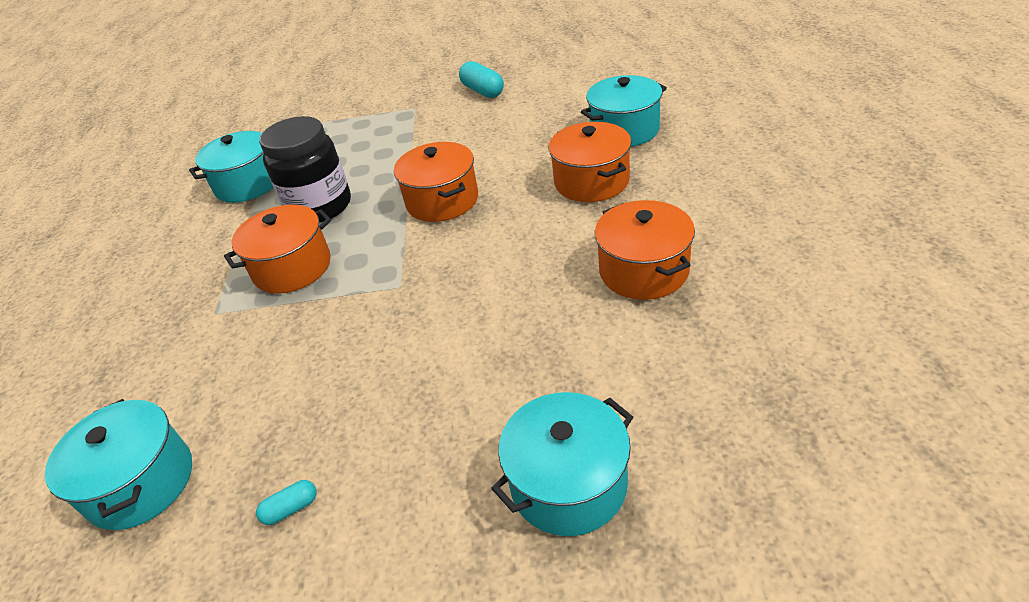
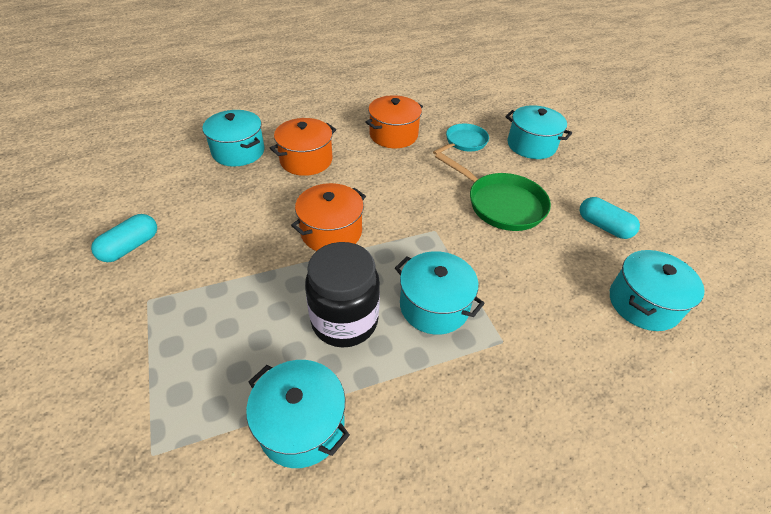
camera: 115 degrees left, 5 degrees up
(291, 508) = (603, 226): turquoise capsule -> turquoise capsule, size x1.87
(292, 268) = (434, 306): orange pot -> turquoise pot
(414, 373) = (501, 204): none -> green pan
(603, 364) = (464, 142): none -> turquoise pan

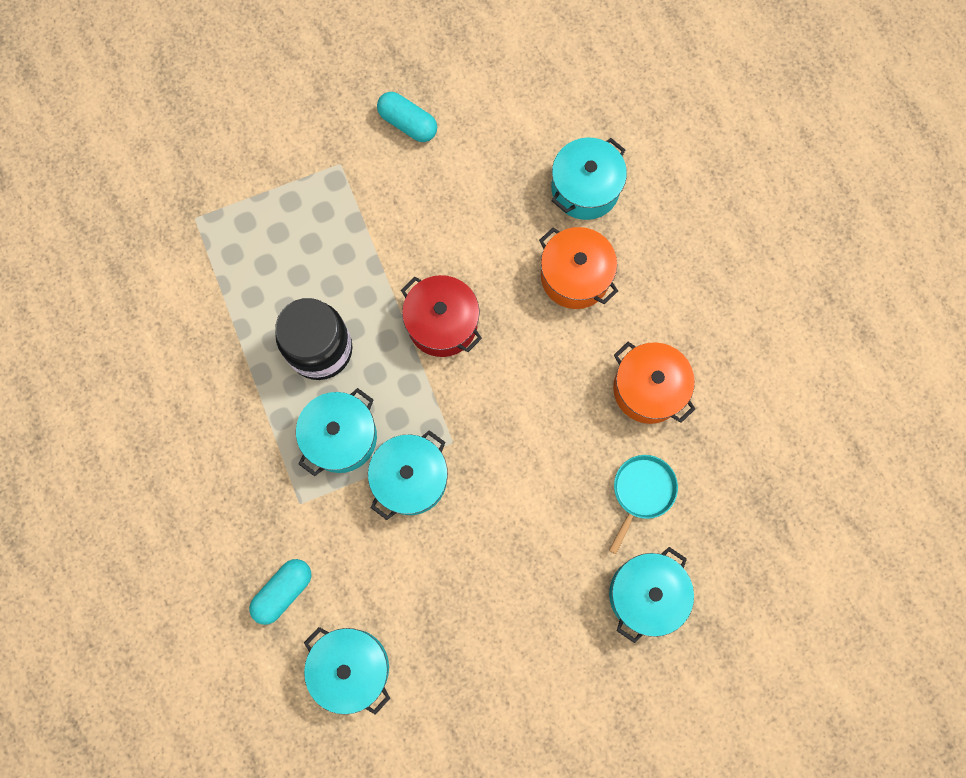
camera: 90 degrees right, 30 degrees up
(301, 424) = (217, 324): turquoise pot -> turquoise pot (410, 479)
(331, 232) = (442, 323): orange pot -> red pot
(464, 142) = (641, 492): turquoise pan -> turquoise pan turned 105 degrees counterclockwise
(501, 204) = (506, 530): green pan -> none
(603, 226) = (473, 658): turquoise capsule -> turquoise capsule (283, 591)

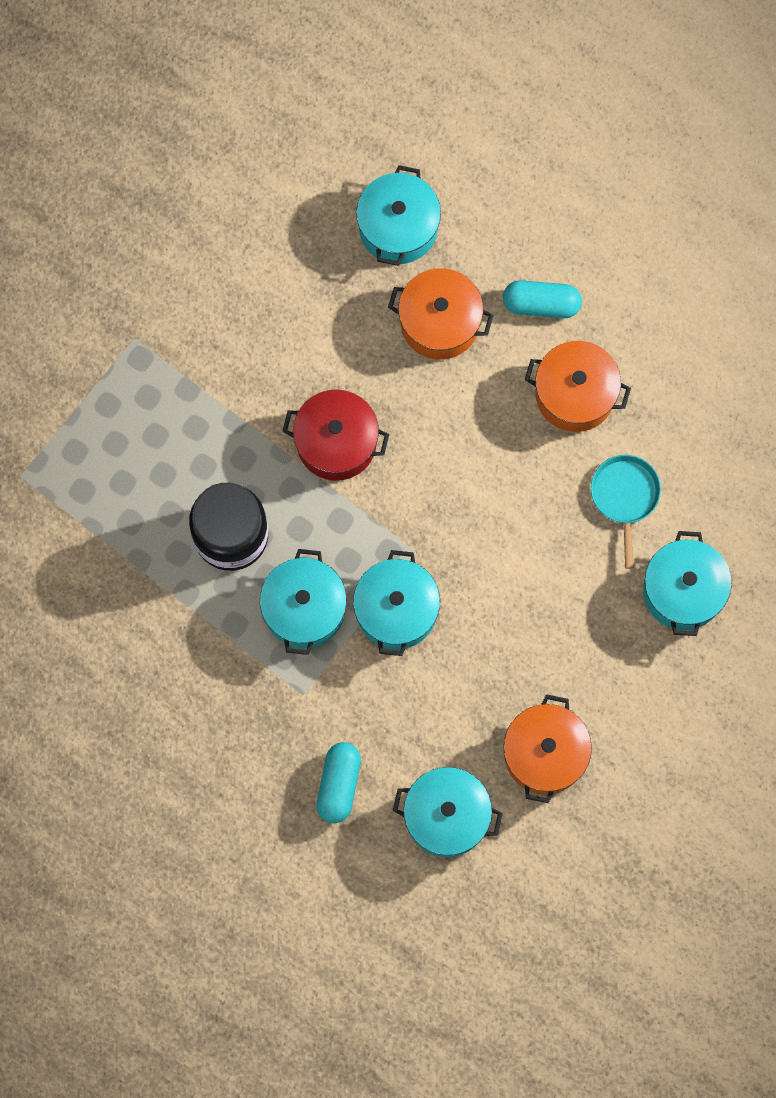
camera: 30 degrees left, 0 degrees up
(408, 123) = (178, 258): turquoise capsule -> turquoise capsule (541, 304)
(458, 663) = (545, 754): none -> orange pot

